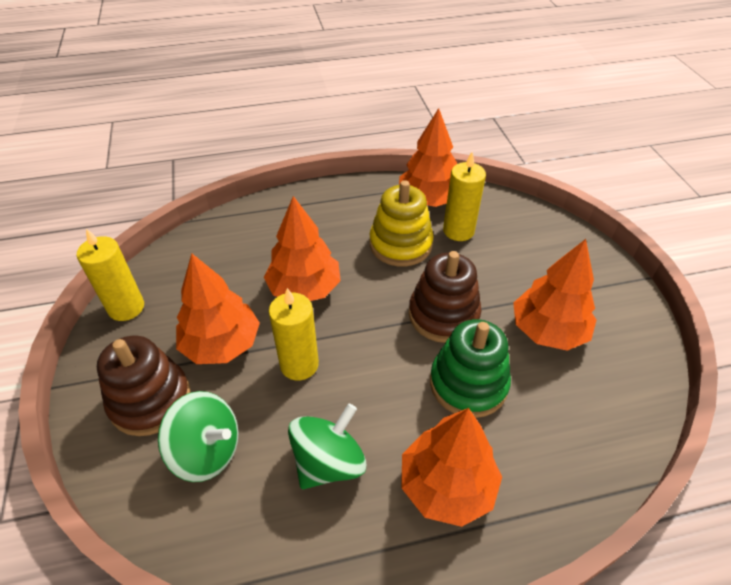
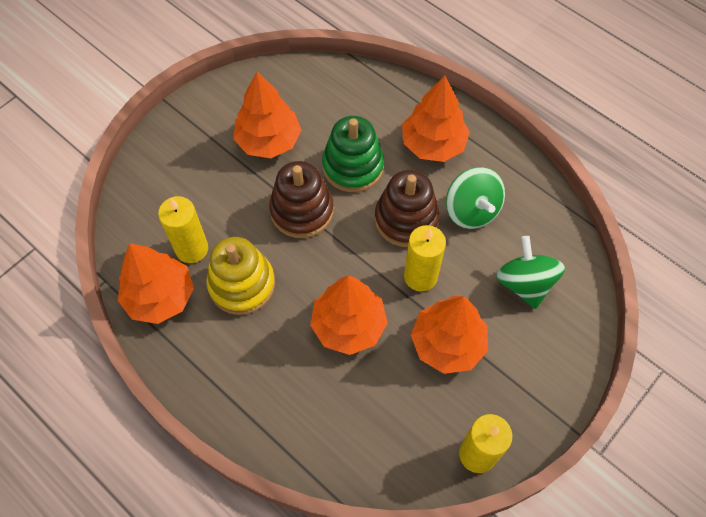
camera: 125 degrees left, 15 degrees up
(150, 400) = (527, 351): brown stacking toy -> brown stacking toy (406, 219)
(328, 462) = (471, 210): green spinning top -> green spinning top turned 120 degrees counterclockwise

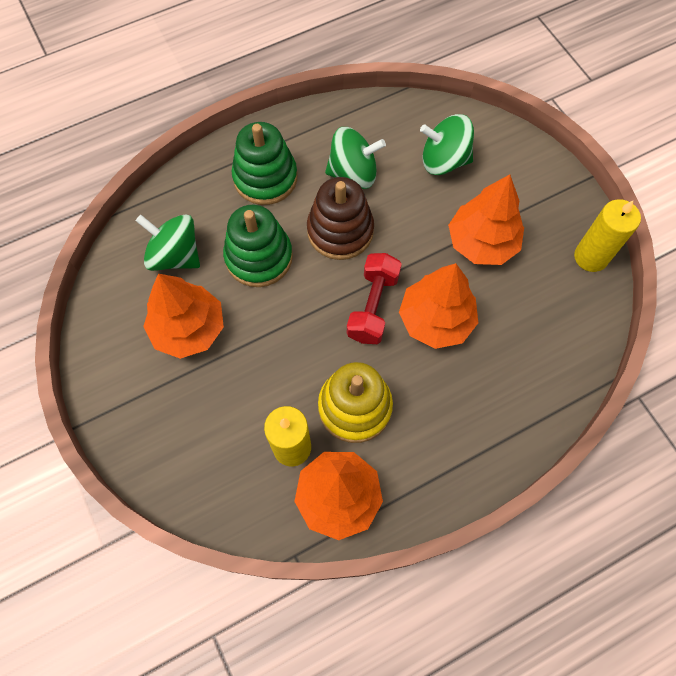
camera: 70 degrees left, 5 degrees up
(302, 211) = (291, 322): brown stacking toy -> none
(329, 108) = (175, 255): none -> green spinning top
(341, 269) = (373, 306): none -> red dumbbell
(420, 276) = (406, 240): yellow candle -> none
(433, 144) = (265, 178): orange tree -> green stacking toy

